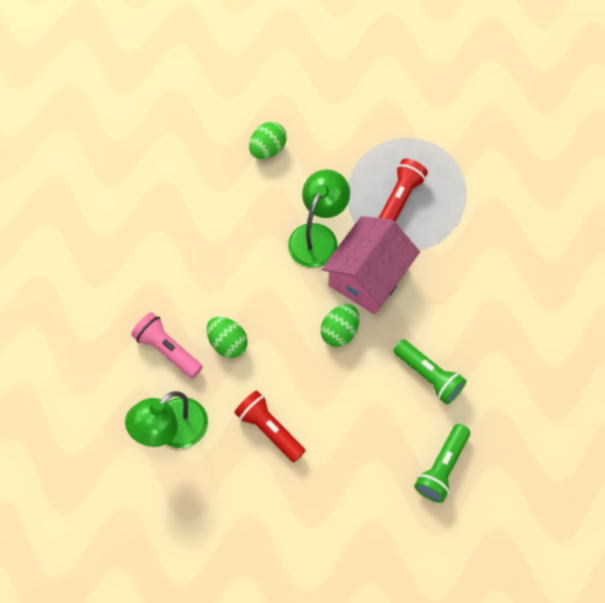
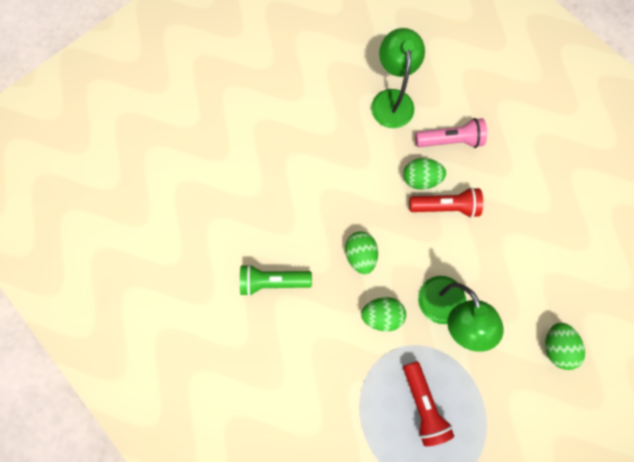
camera: 135 degrees right, 10 degrees up
(269, 429) = (338, 152): red flashlight -> red flashlight (444, 206)
(368, 276) = (381, 314): pink house -> green egg
(442, 468) = (210, 227): green flashlight -> none

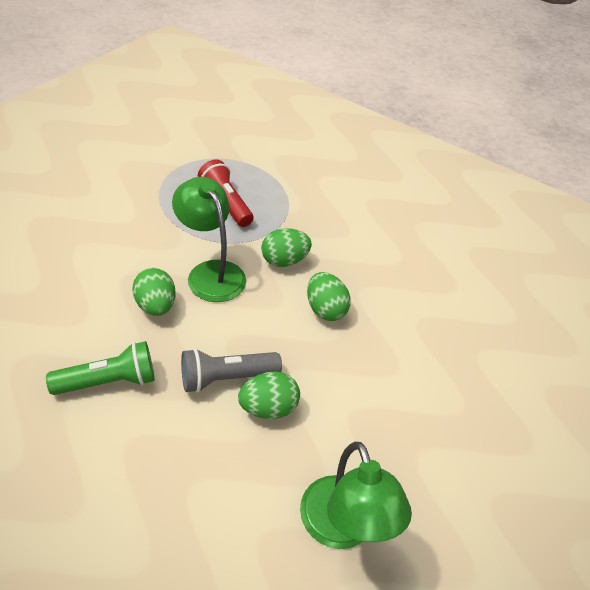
camera: 160 degrees right, 30 degrees down
(273, 281) = (413, 273): green flashlight -> green flashlight (108, 381)
(444, 206) = (226, 378): red flashlight -> grey flashlight
(449, 140) = (231, 474): pink flashlight -> none
(554, 345) = (79, 258): green egg -> green egg (156, 306)

